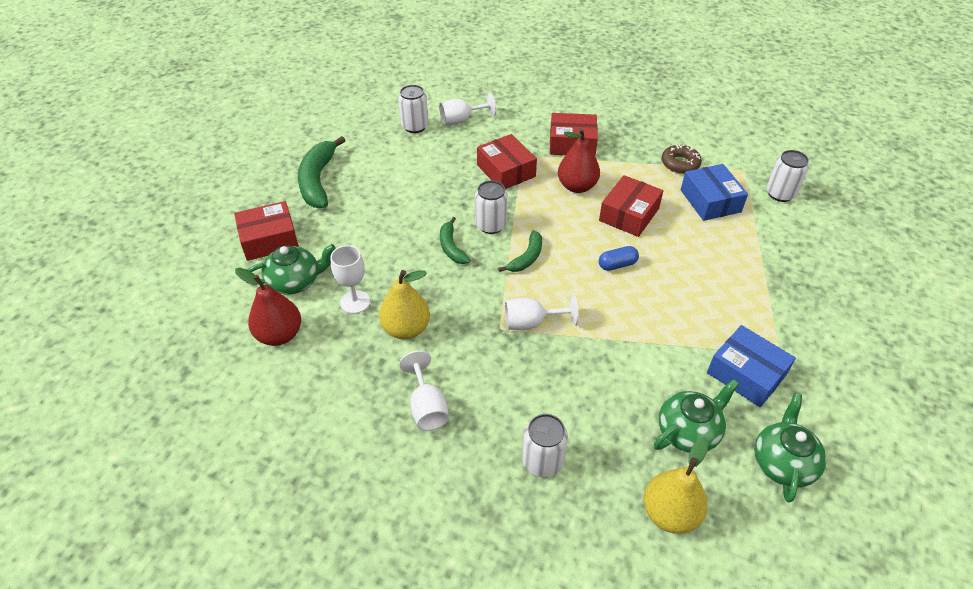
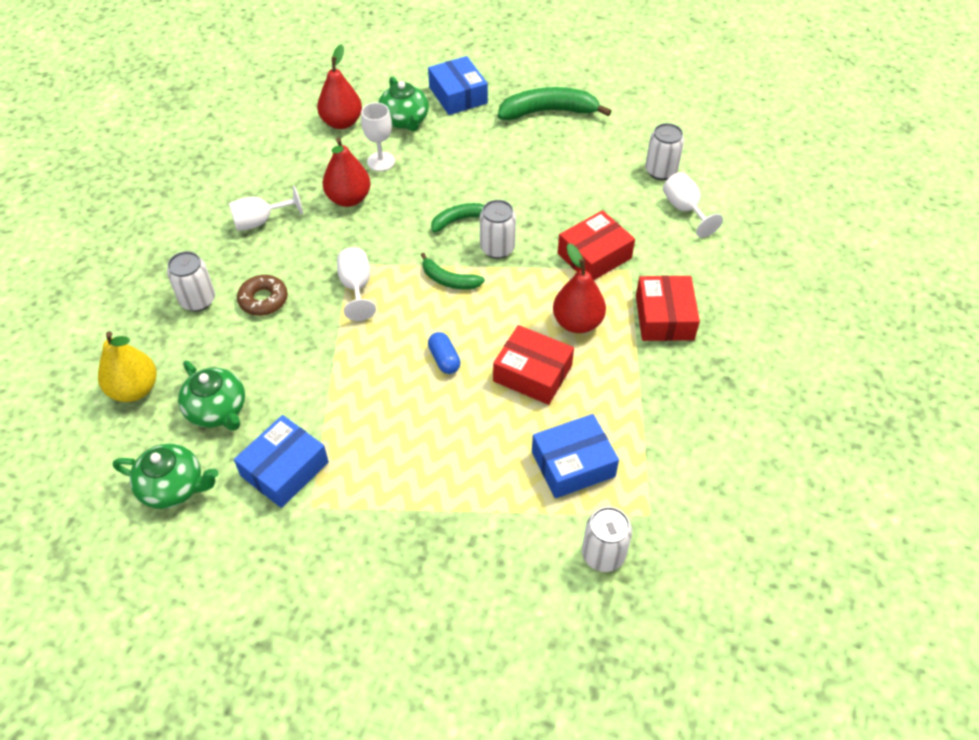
camera: 85 degrees right, 5 degrees up
(269, 239) = (458, 95): red box -> blue box
(406, 328) = (349, 199): yellow pear -> red pear
(680, 163) = (647, 435): brown donut -> brown donut (263, 300)

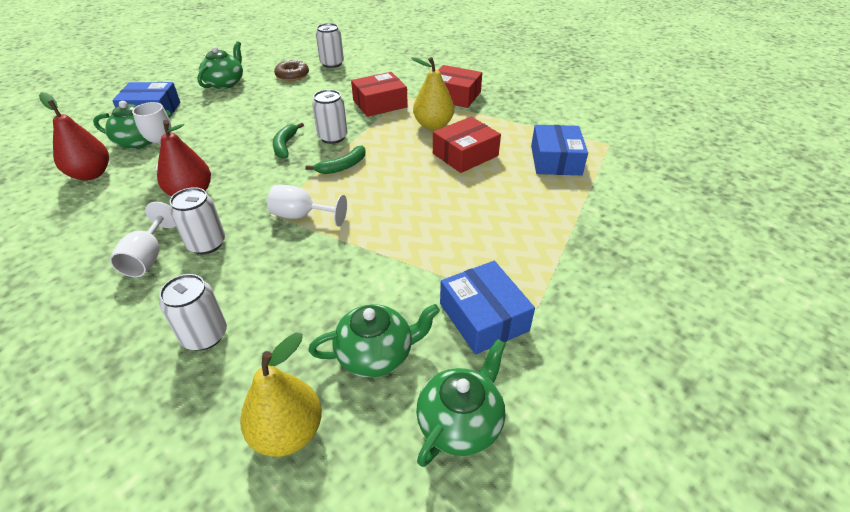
camera: 65 degrees left, 10 degrees down
(263, 300) = (257, 281): brown donut -> brown donut (292, 75)
(444, 359) = (422, 190): blue capsule -> none
(548, 112) = (225, 83): green banana -> green teapot
(577, 322) = (433, 125): red pear -> yellow pear
(594, 256) = (380, 104): red box -> red box turned 75 degrees clockwise
(603, 554) = (635, 169): white can -> white can (206, 244)
(685, 209) = (373, 66): white goblet -> none

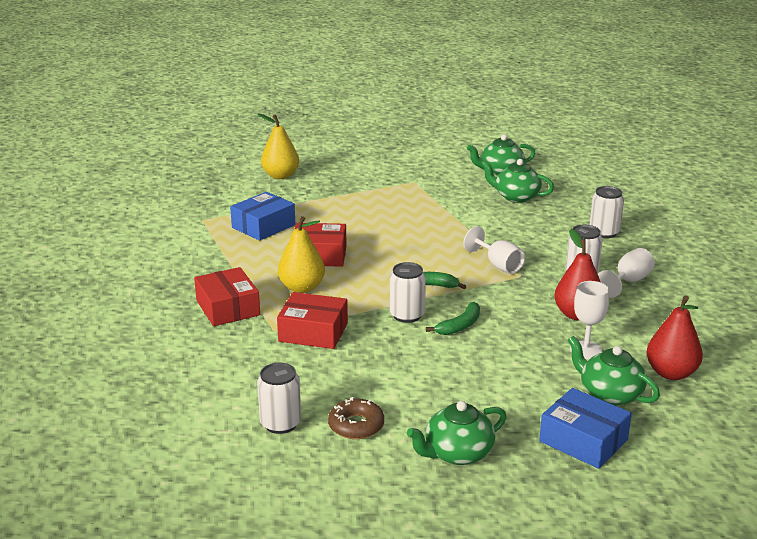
camera: 140 degrees left, 15 degrees down
(288, 432) = (579, 193): yellow pear -> yellow pear (280, 176)
(483, 317) = (445, 188): blue box -> none

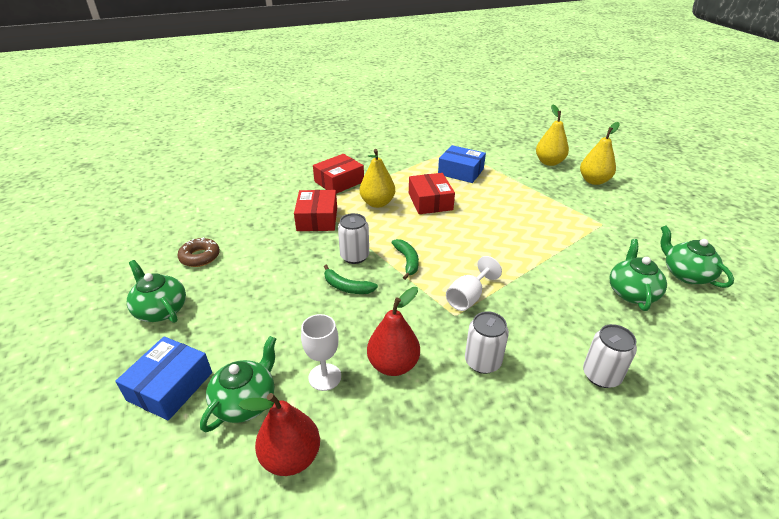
camera: 75 degrees right, 10 degrees up
(280, 423) = (203, 227): white can -> none
(335, 165) = (594, 181): none -> yellow pear
(628, 281) = (487, 406): white goblet -> none

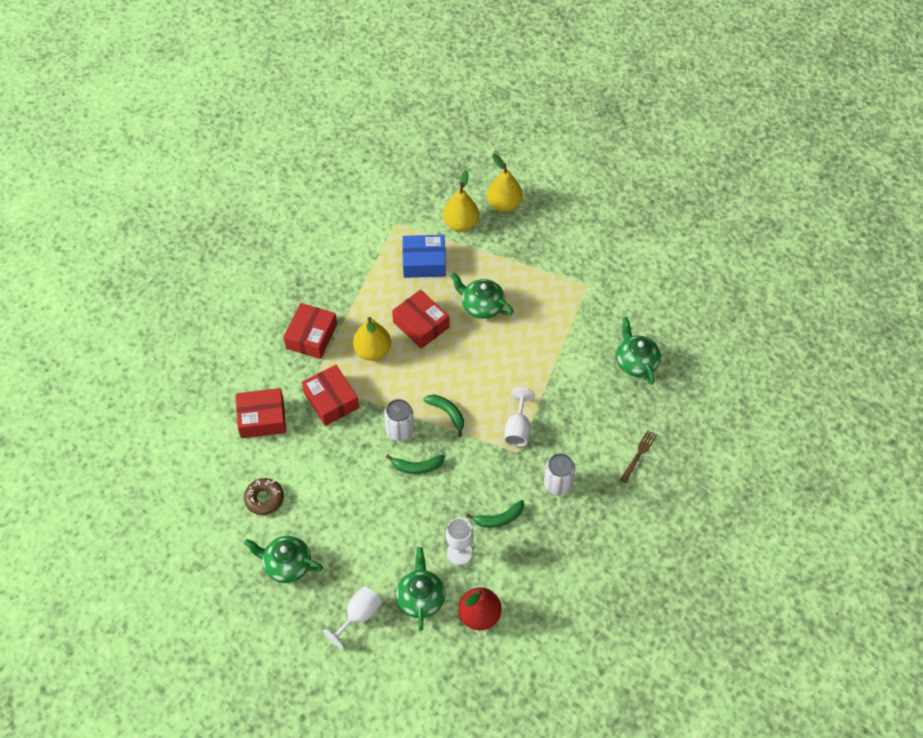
camera: 30 degrees left, 20 degrees up
(170, 386) = (358, 616): blue box -> white goblet
(255, 210) = (262, 418): none -> red box
(393, 365) = (499, 518): red pear -> green banana
(594, 181) = (558, 219): yellow pear -> yellow pear (461, 224)
(601, 375) = (639, 455): white can -> brown fork
(686, 274) = (669, 320): green teapot -> green teapot (482, 306)

